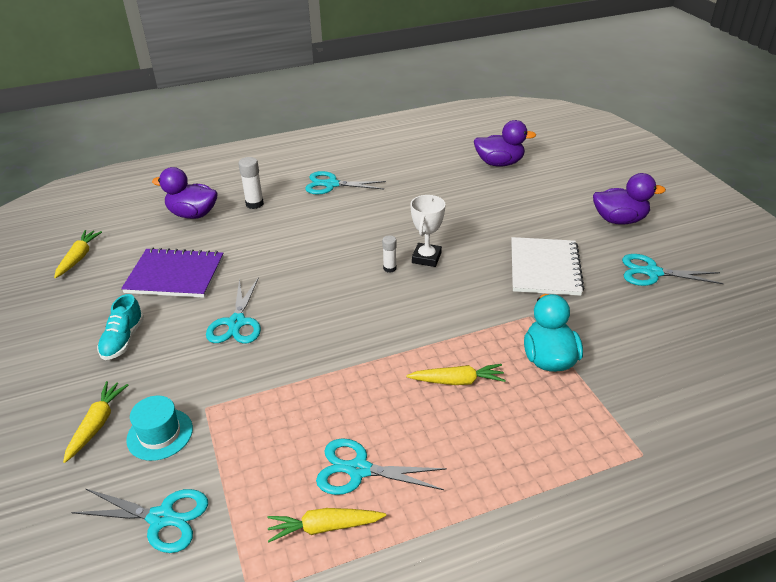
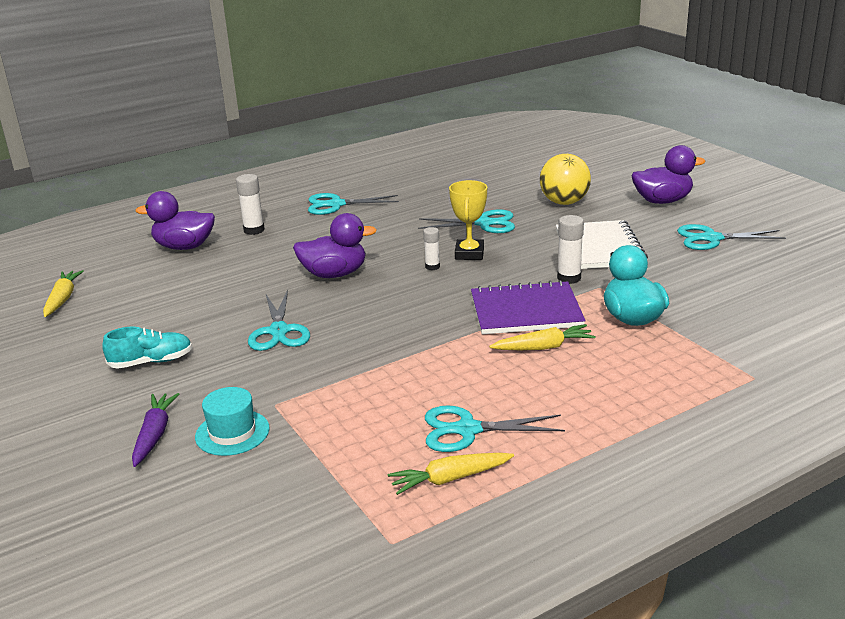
camera: 10 degrees left, 10 degrees down
(97, 424) = (154, 435): yellow carrot -> purple carrot
(123, 340) = (151, 362): turquoise shoe -> turquoise shoe turned 105 degrees counterclockwise
(161, 518) = (266, 498): turquoise scissors -> turquoise scissors (484, 223)
(175, 275) = (188, 300): purple notebook -> purple notebook (526, 311)
(426, 258) = (469, 254): white trophy -> yellow trophy
(499, 163) = (517, 168): purple duck -> purple duck (334, 274)
(506, 301) = (569, 278): none -> white glue stick
(529, 209) = (564, 202): none -> yellow ball

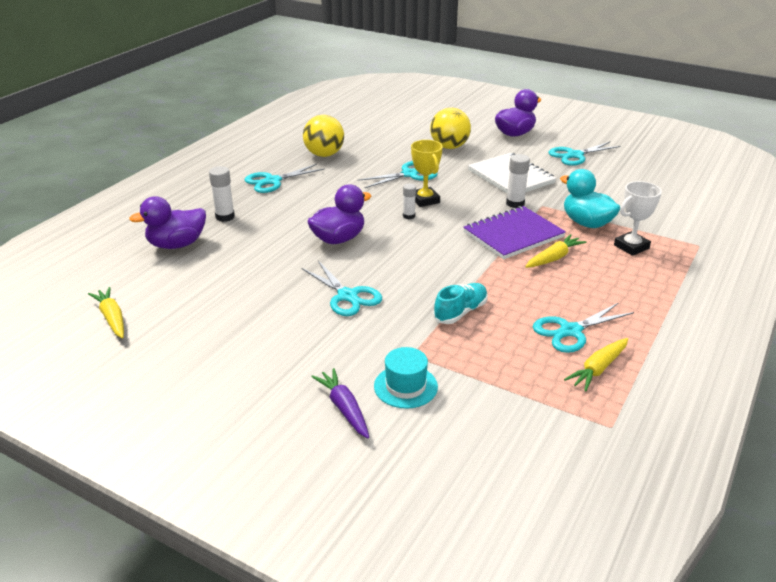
camera: 30 degrees left, 5 degrees up
(151, 362) = (267, 350): turquoise shoe -> turquoise shoe (460, 312)
(417, 187) = (324, 155): none -> yellow ball
(657, 358) = (631, 247): none -> white trophy

